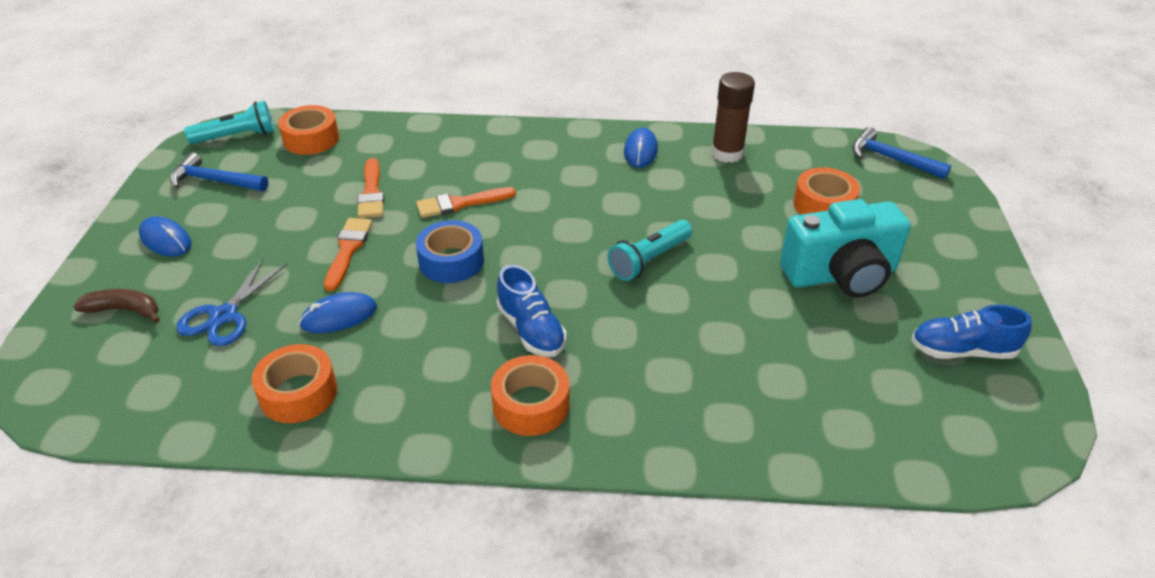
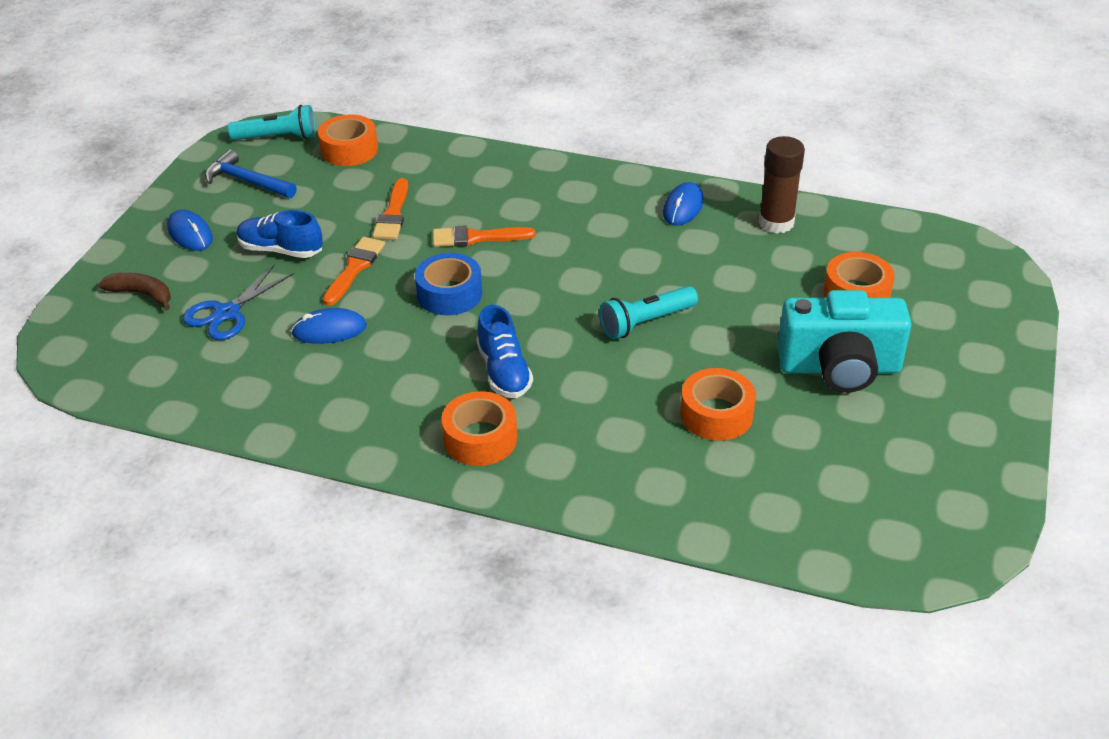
camera: 15 degrees right, 0 degrees up
(298, 393) = (275, 393): orange tape -> orange tape (716, 414)
(891, 159) = (959, 253): blue hammer -> none
(962, 351) = (930, 462): blue shoe -> blue shoe (281, 250)

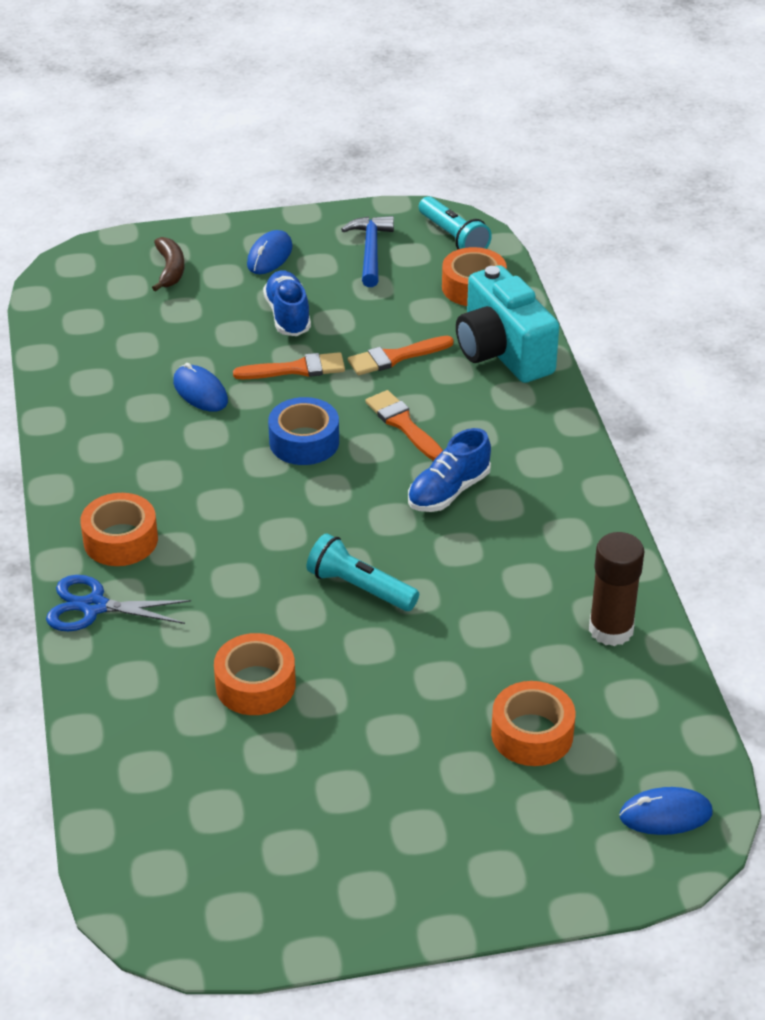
camera: 60 degrees right, 0 degrees up
(226, 313) = (180, 325): blue scissors -> blue scissors (93, 606)
(504, 371) = (219, 519): blue shoe -> blue shoe (448, 491)
(683, 207) = (577, 548): blue mouse -> blue mouse (665, 814)
(839, 368) = (391, 756): turquoise camera -> turquoise camera (502, 352)

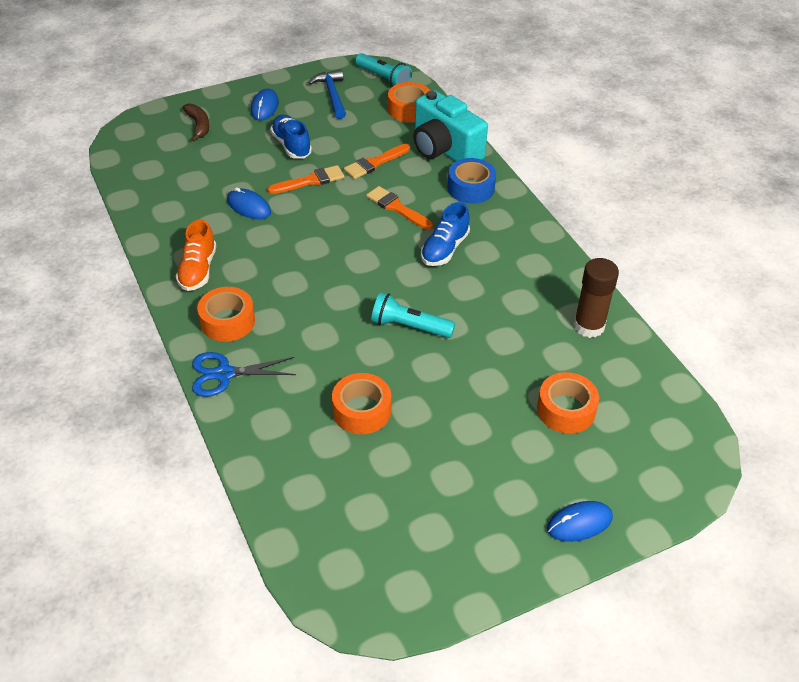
camera: 15 degrees left, 5 degrees up
(104, 466) = (198, 270): none -> orange shoe
(304, 442) = (333, 230): blue tape -> blue tape (471, 188)
(665, 814) = (677, 450): blue mouse -> blue mouse (579, 523)

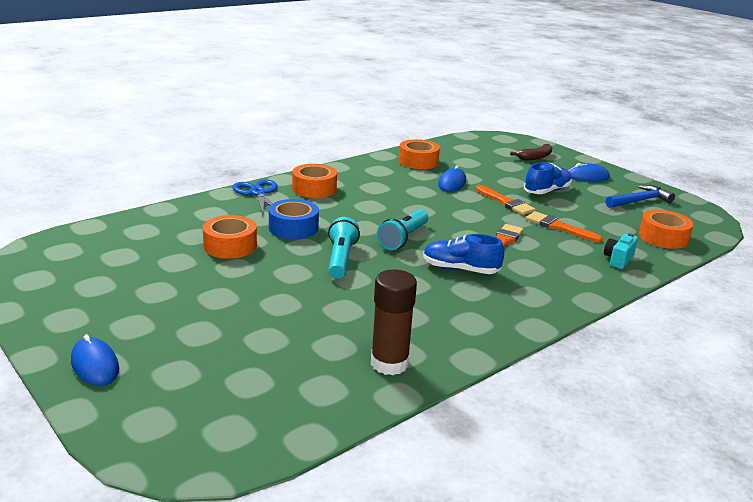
camera: 75 degrees right, 20 degrees down
(198, 270) = (365, 174): orange shoe -> none
(384, 79) = (697, 221): turquoise flashlight -> turquoise flashlight (403, 238)
(444, 149) = (618, 260): turquoise camera -> turquoise camera, size x0.44
(471, 188) = (568, 278): blue tape -> blue tape (293, 228)
(566, 410) = (252, 351): orange tape -> orange tape (418, 161)

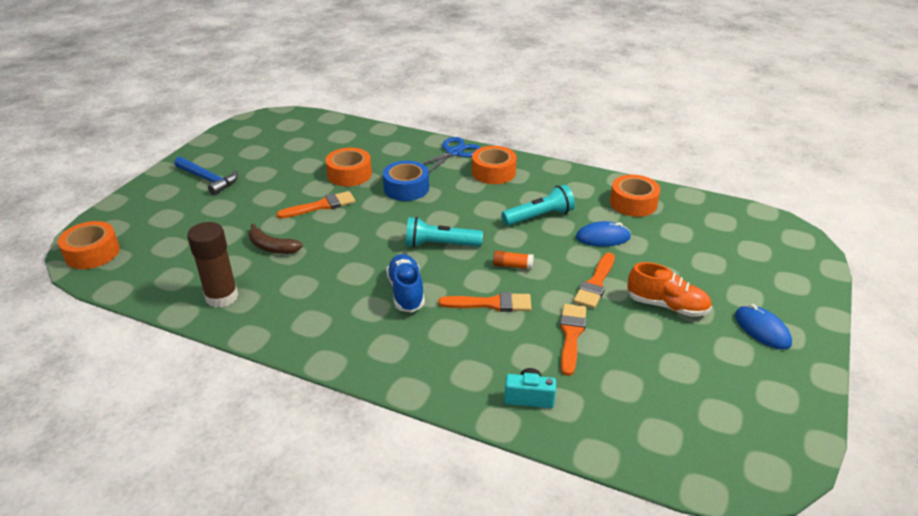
camera: 65 degrees right, 10 degrees up
(95, 365) = (162, 188): blue mouse -> none
(273, 273) = (321, 206): none -> orange brush
(341, 259) = (370, 226): turquoise flashlight -> turquoise flashlight (539, 217)
(460, 221) = (512, 266): none -> orange glue stick
(535, 157) = (767, 275): brown banana -> brown banana (272, 247)
(546, 191) = (666, 306): blue shoe -> orange shoe
(640, 201) = (739, 391): blue hammer -> blue hammer (208, 179)
(663, 237) = (637, 430): orange tape -> orange tape (92, 253)

